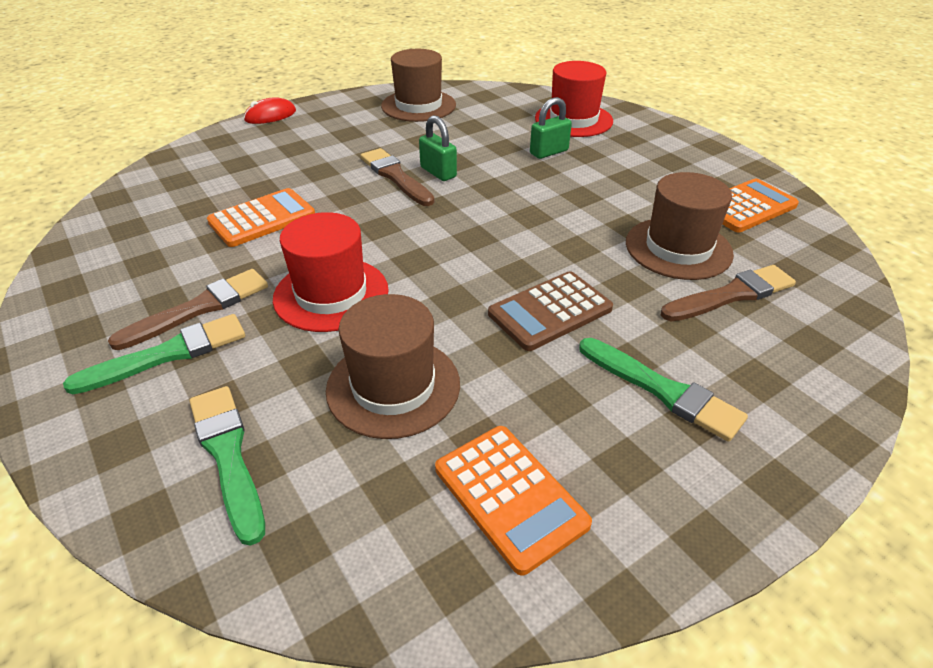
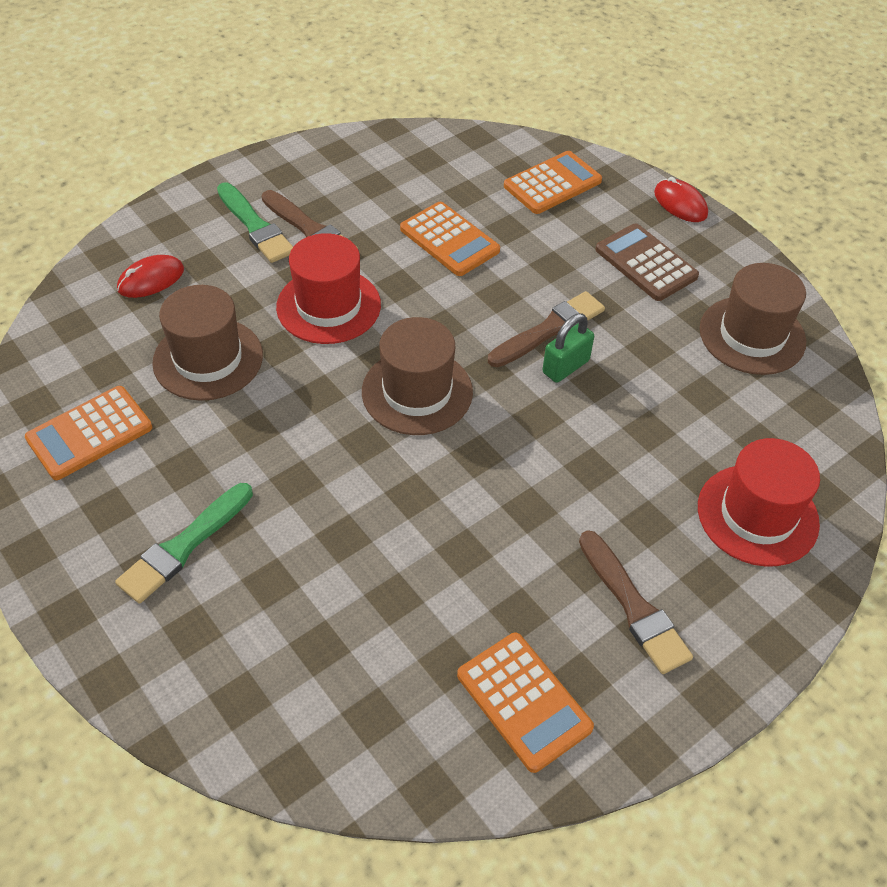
camera: 85 degrees right, 10 degrees up
(212, 164) = (552, 184): none -> orange calculator
(228, 455) = (151, 279): green brush -> red mouse
(549, 152) = (642, 479): green padlock -> none
(550, 311) = (299, 466): brown calculator -> brown calculator (646, 263)
(678, 248) = (416, 598): brown hat -> brown hat (417, 392)
(731, 295) = (324, 636): brown brush -> brown brush (634, 606)

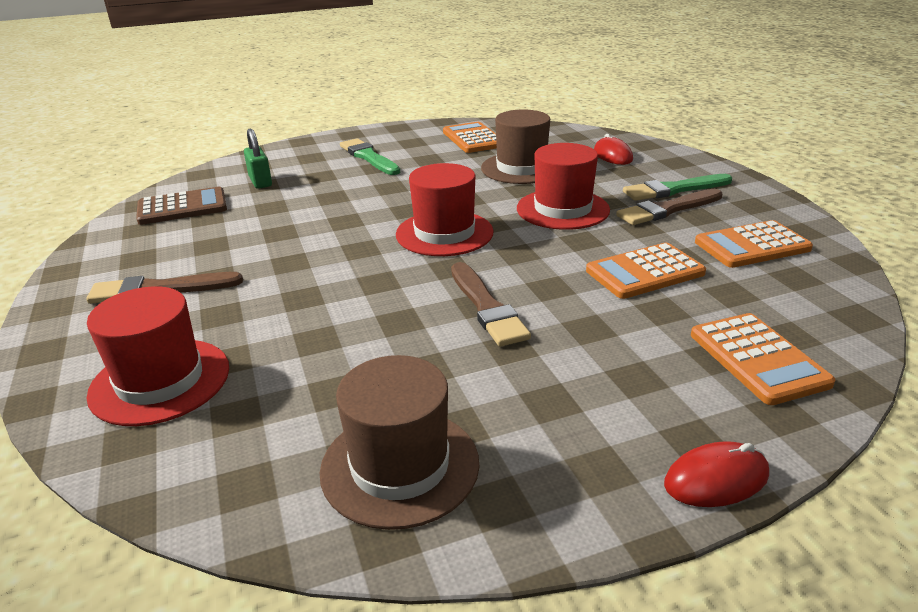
camera: 110 degrees right, 20 degrees down
(417, 392) = (444, 233): brown hat -> red hat
(524, 701) = (151, 236): orange calculator -> orange calculator (752, 246)
(565, 367) = (430, 307): green padlock -> green padlock (260, 182)
(646, 263) = (577, 403): brown calculator -> brown calculator (182, 207)

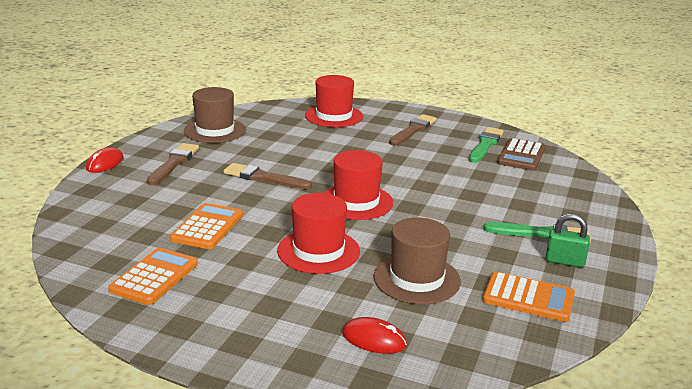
camera: 130 degrees right, 5 degrees down
(260, 182) = (538, 184): green padlock -> green padlock (564, 261)
(667, 209) = (245, 286): brown brush -> brown brush (174, 163)
(674, 189) = (263, 313): green brush -> green brush (485, 145)
(757, 359) = (110, 206): orange calculator -> none

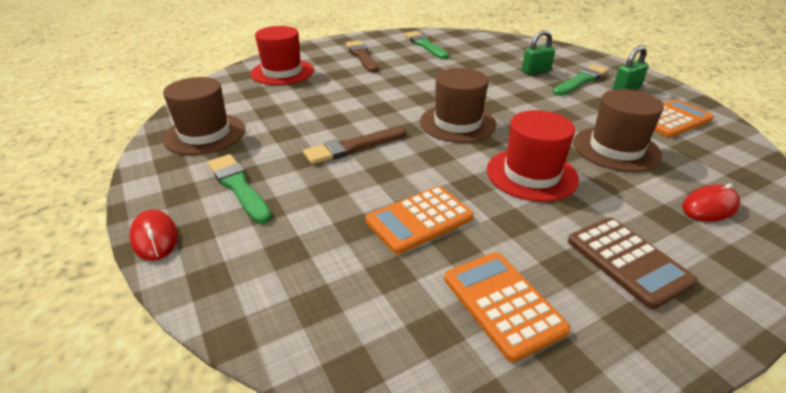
camera: 50 degrees left, 10 degrees up
(174, 163) = (238, 186): brown brush -> green brush
(207, 227) = (419, 219): orange calculator -> orange calculator turned 90 degrees counterclockwise
(356, 202) = (457, 123): red hat -> brown hat
(521, 155) = (457, 42): brown calculator -> brown calculator (628, 261)
(522, 207) = (536, 71): none -> green padlock

